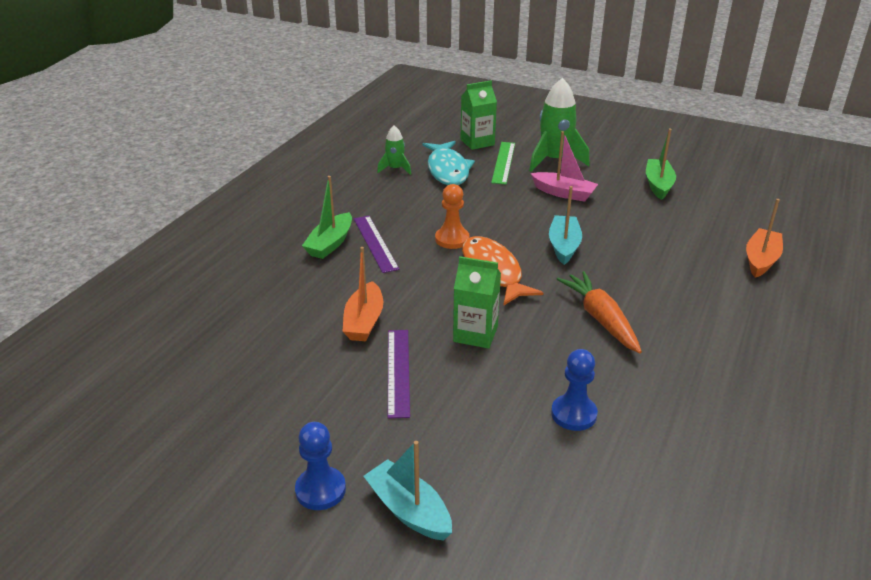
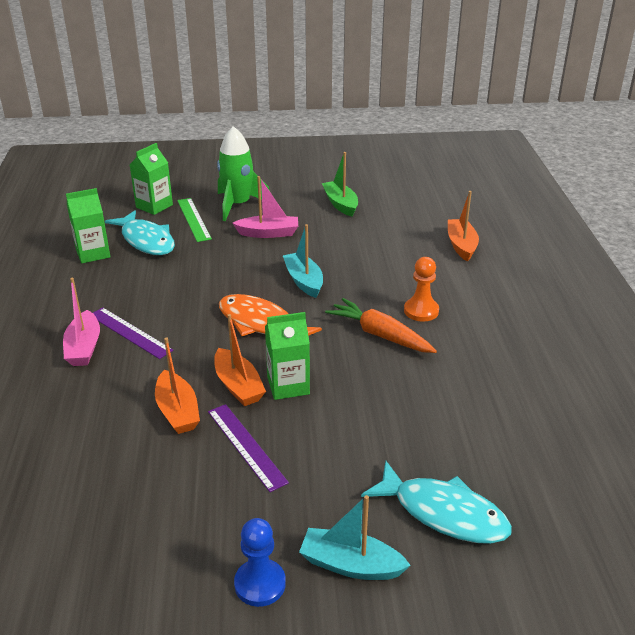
camera: 30 degrees left, 0 degrees up
(330, 244) = (84, 347): green boat -> pink boat
(395, 169) = (93, 253): green rocket -> green carton
(431, 318) = (238, 386): none -> orange boat
(452, 239) = (201, 305): orange pawn -> orange pawn (421, 311)
(532, 504) = (443, 513): none -> turquoise fish
(573, 414) = (418, 424): blue pawn -> none

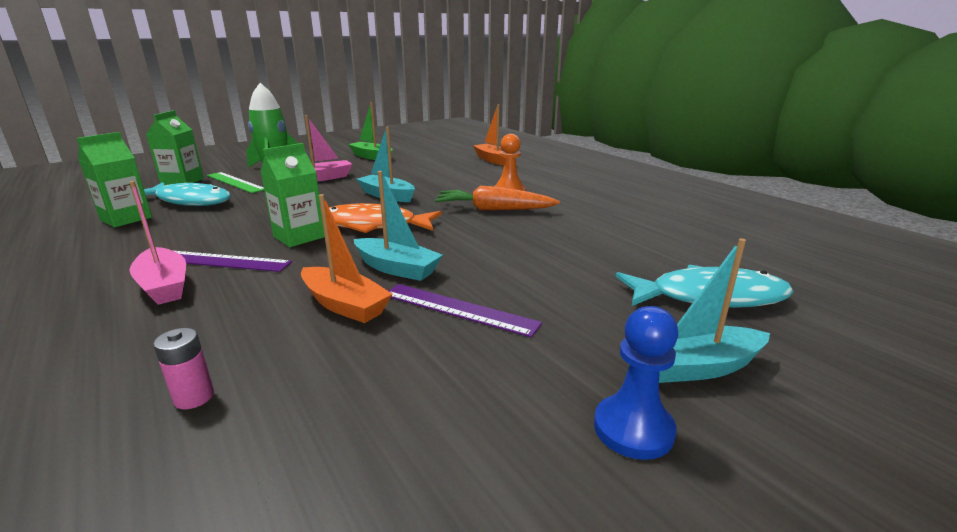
camera: 30 degrees left, 10 degrees down
(58, 454) = (194, 397): none -> pink battery
(238, 386) = (397, 268): orange boat -> turquoise boat
(288, 385) = (450, 256): green carton -> green carton (299, 237)

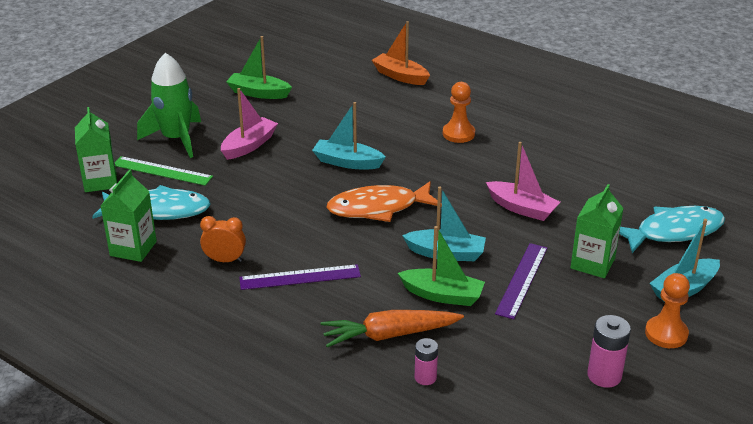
camera: 20 degrees left, 10 degrees up
(164, 286) = (289, 310): pink boat -> pink boat (522, 208)
(180, 238) = (225, 260): none -> orange clock
(299, 237) = (329, 236): green carton -> green carton (592, 263)
(344, 305) = (442, 295): orange boat -> green boat
(459, 309) = (521, 280): purple ruler -> purple ruler turned 75 degrees counterclockwise
(469, 476) = (604, 376): none -> pink battery
(493, 210) = (464, 164): orange carrot -> orange carrot (389, 335)
(633, 429) = (666, 334): blue pawn -> orange pawn

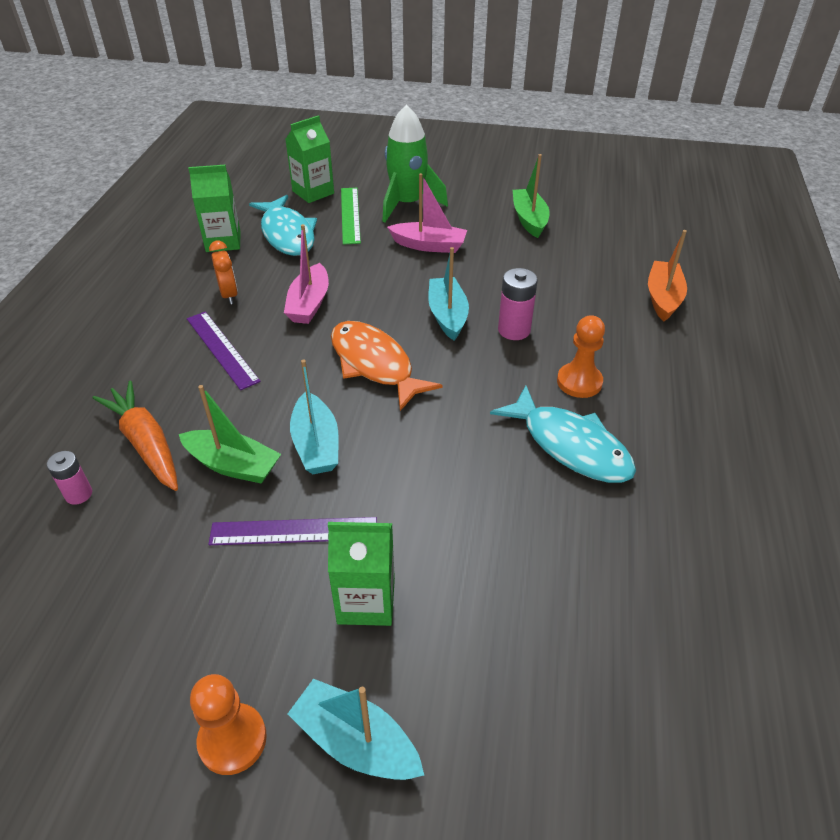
camera: 65 degrees right, 10 degrees up
(442, 295) = (233, 465): green boat -> green boat turned 60 degrees counterclockwise
(522, 208) = (453, 488): pink boat -> pink boat (309, 304)
(604, 376) = (116, 678): pink battery -> pink battery (514, 330)
(673, 232) = (506, 692): turquoise fish -> turquoise fish (570, 445)

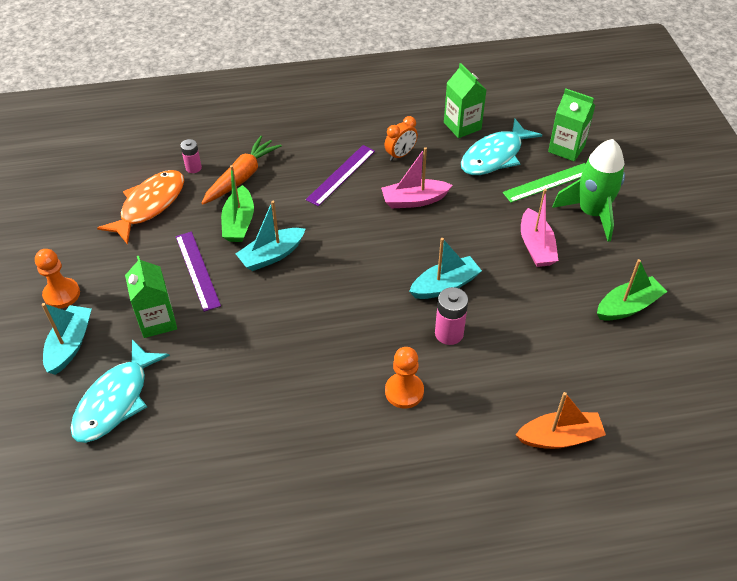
camera: 70 degrees right, 5 degrees up
(375, 364) = (364, 260): orange fish -> orange fish (149, 205)
(570, 445) = (328, 399): turquoise fish -> turquoise fish (116, 400)

